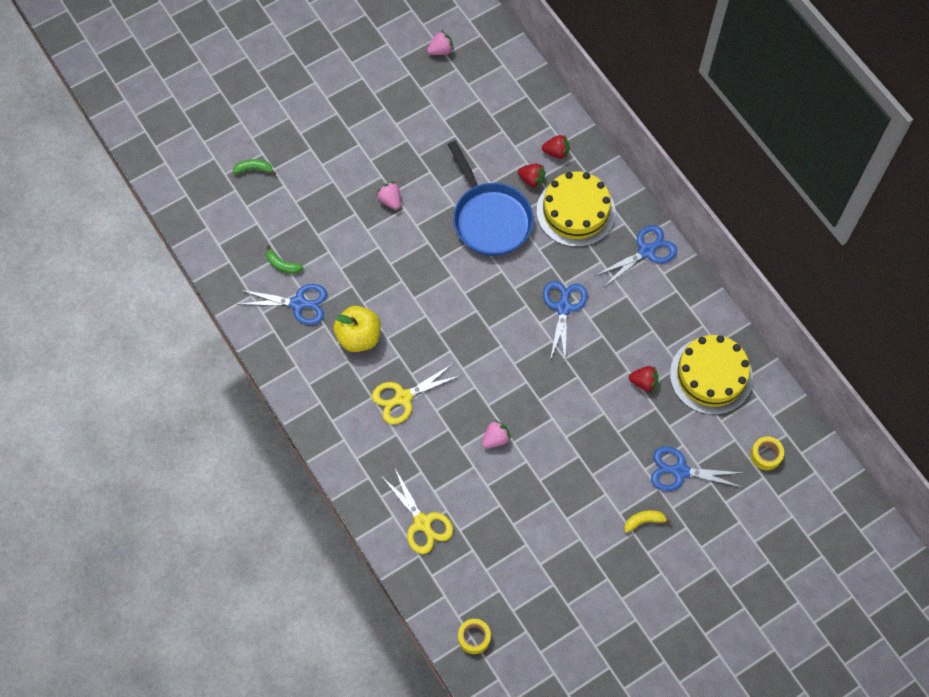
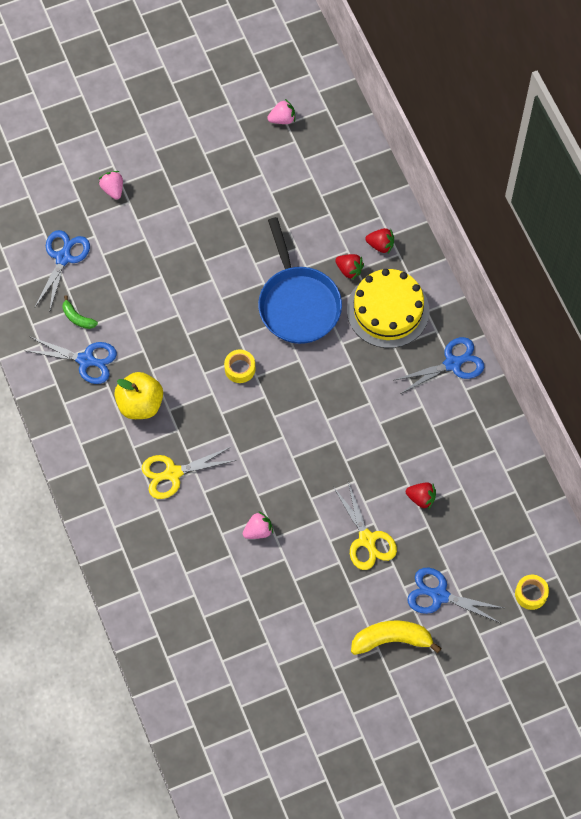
camera: 10 degrees right, 0 degrees up
(254, 169) = (67, 214): green banana -> none
(390, 200) = (199, 268): pink strawberry -> pink strawberry (113, 189)
(422, 522) = (167, 603): yellow scissors -> yellow scissors (367, 539)
(474, 637) = (196, 726): yellow tape -> yellow tape (240, 369)
(563, 307) = (355, 408): blue scissors -> blue scissors (63, 258)
(644, 521) = (391, 639): yellow banana -> yellow banana, size x1.81
(711, 375) = (492, 503): yellow cake -> none

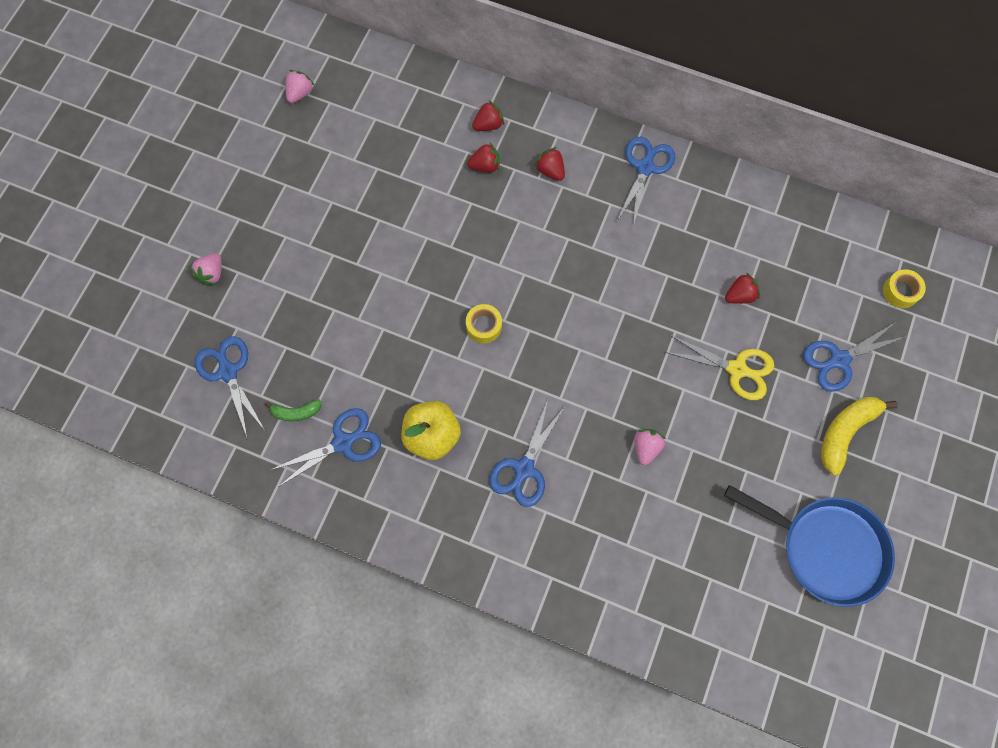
camera: 45 degrees left, 5 degrees up
(113, 189) = (212, 274): pink strawberry -> pink strawberry turned 90 degrees counterclockwise
(173, 473) = (524, 468): yellow scissors -> blue scissors
(298, 303) = (473, 229): blue pan -> blue pan (825, 548)
(388, 310) = (550, 171): yellow cake -> red strawberry

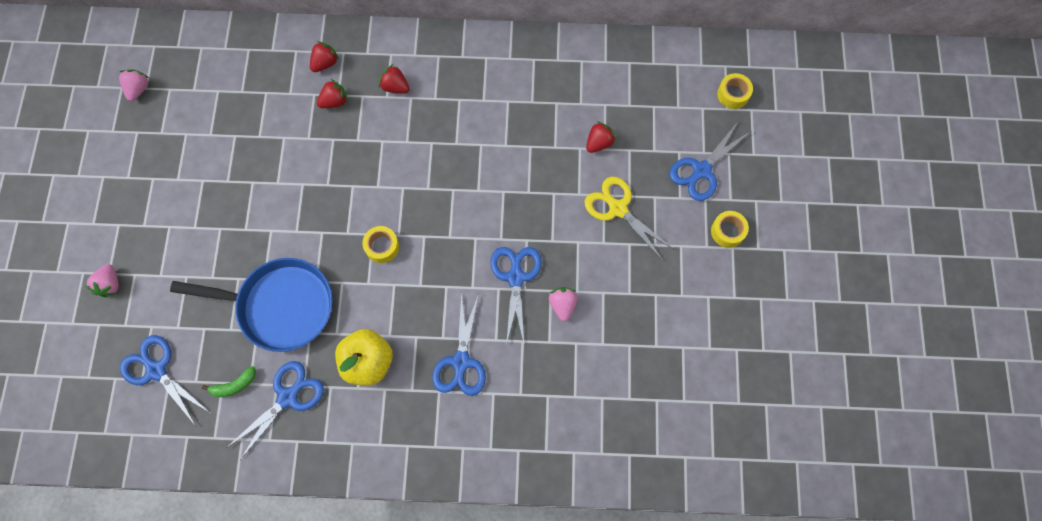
camera: 20 degrees left, 0 degrees up
(645, 168) = (479, 57): blue scissors -> blue scissors (515, 277)
(737, 369) = (618, 208): yellow scissors -> yellow scissors turned 135 degrees counterclockwise
(825, 548) = (744, 337): blue pan -> blue pan (280, 306)
(845, 432) = (727, 231): yellow banana -> yellow tape

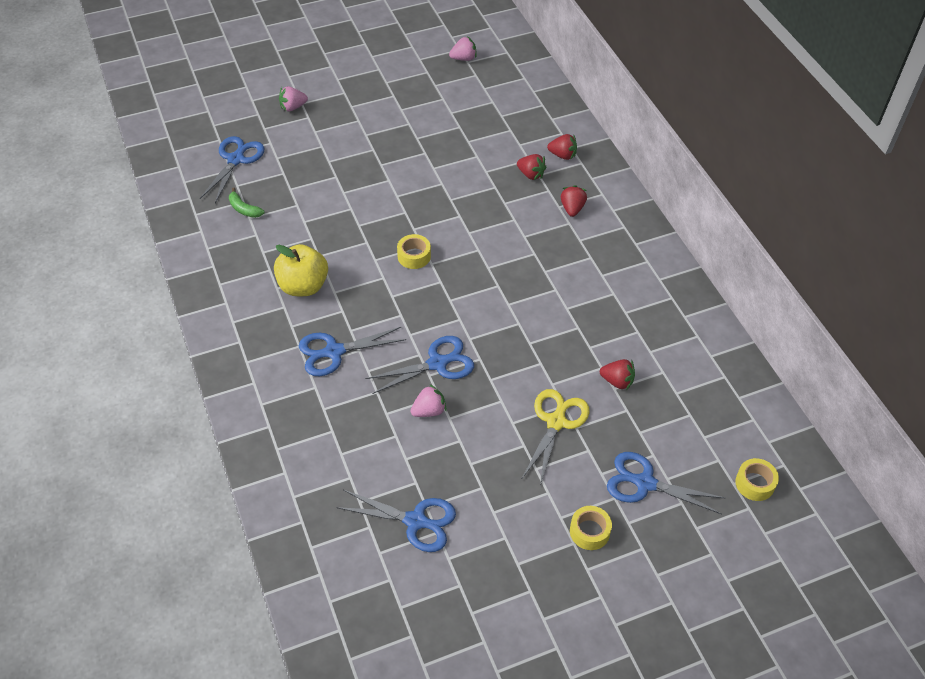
camera: 65 degrees right, 20 degrees down
(280, 306) = (325, 211): blue pan -> none
(288, 397) = (248, 246): blue scissors -> blue scissors (415, 521)

